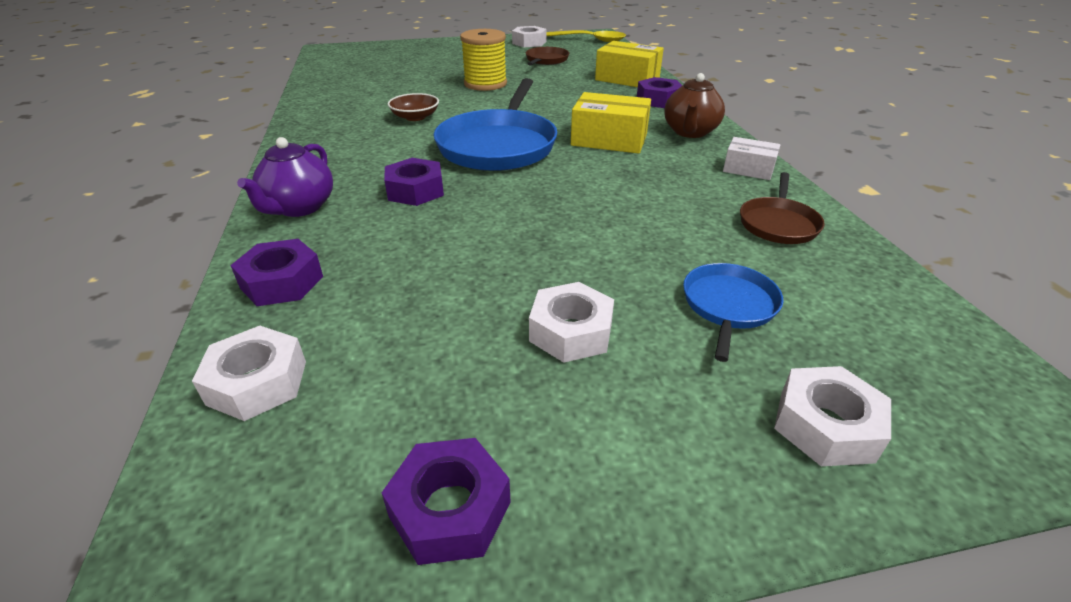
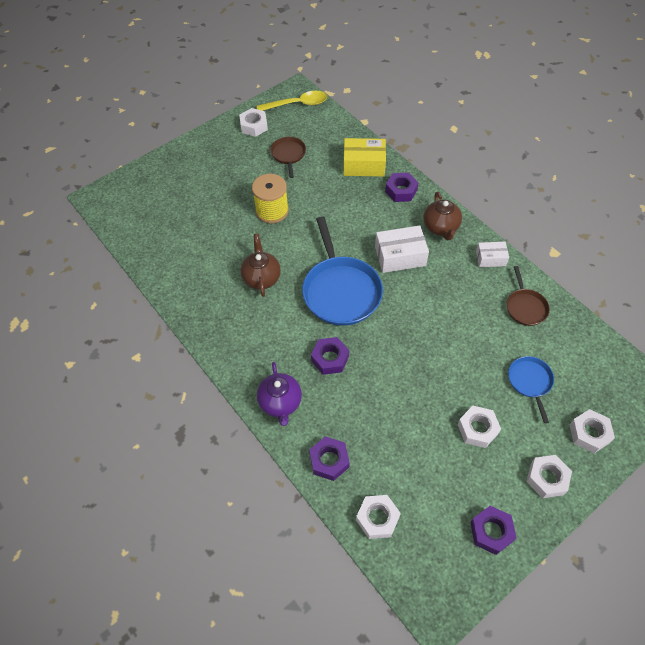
camera: 25 degrees left, 20 degrees up
(415, 117) = (261, 278): brown bowl -> brown teapot
(609, 139) = (400, 256): yellow box -> white box
(665, 465) = (547, 478): none -> white nut

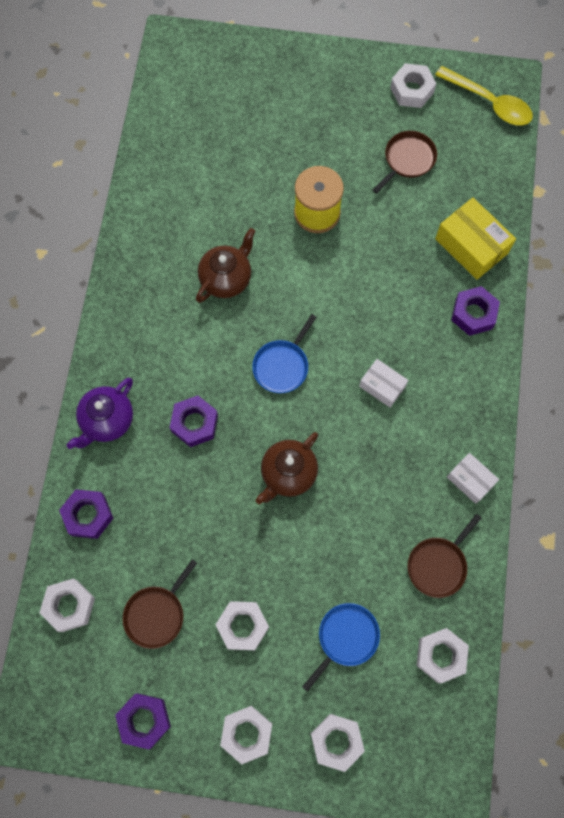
camera: 45 degrees right, 15 degrees up
(341, 291) = (282, 366): blue pan -> blue pan, size x0.52
(400, 256) = (382, 386): white box -> white box, size x0.60
(428, 471) = (156, 614): none -> brown pan
(441, 227) = (462, 396): brown teapot -> brown teapot (288, 474)
(578, 344) = (440, 655): none -> white nut

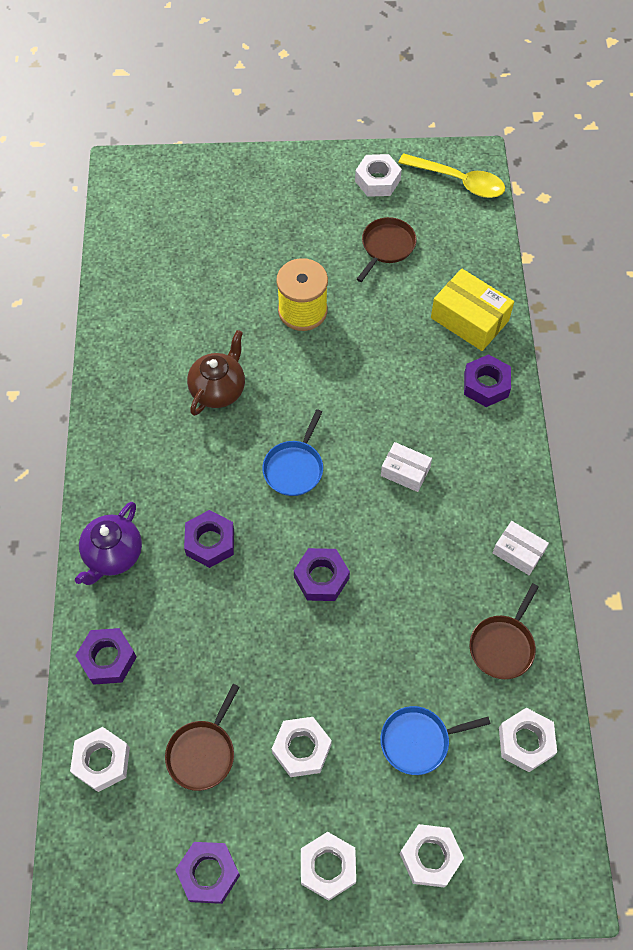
camera: 10 degrees left, 10 degrees down
(288, 474) = (321, 578): brown teapot -> purple nut
(346, 637) = (418, 741): blue pan -> blue pan turned 135 degrees counterclockwise

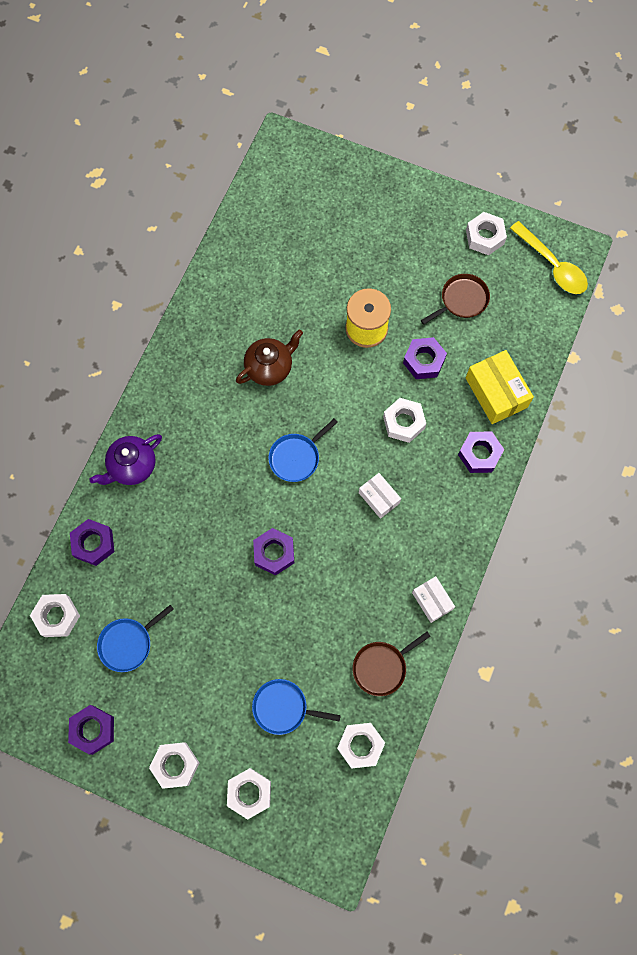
camera: 25 degrees right, 10 degrees up
(202, 753) = (128, 643): brown pan -> blue pan
(210, 542) = (206, 488): purple nut -> purple nut (424, 361)
(301, 749) = (198, 673): white nut -> white nut (403, 422)

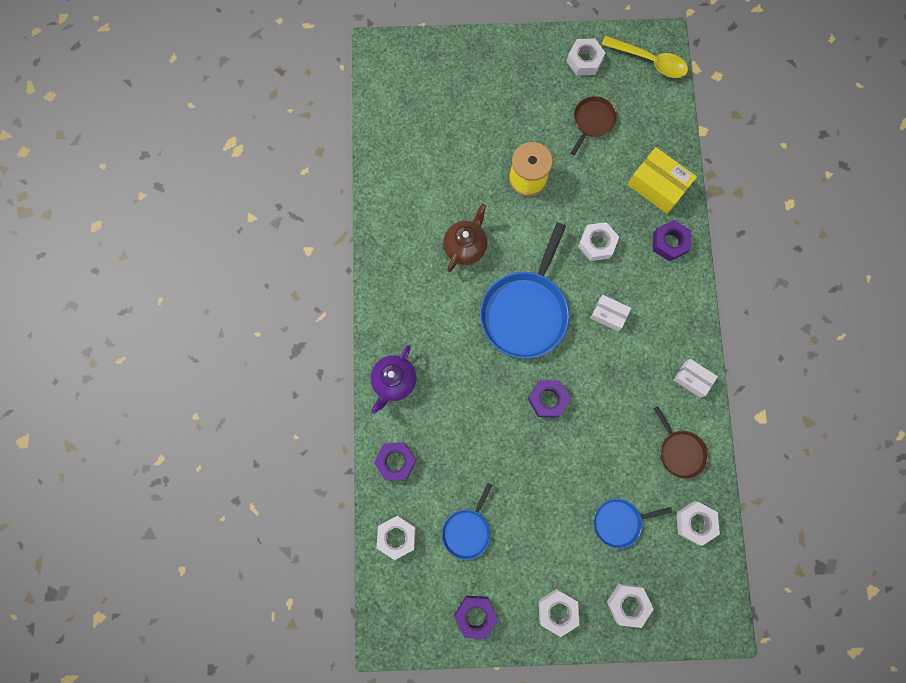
camera: 25 degrees left, 5 degrees up
(296, 457) = (525, 312): blue pan -> blue pan, size x1.93
(382, 667) = (680, 451): brown pan -> brown pan turned 60 degrees counterclockwise
(424, 361) = (587, 185): purple nut -> none

